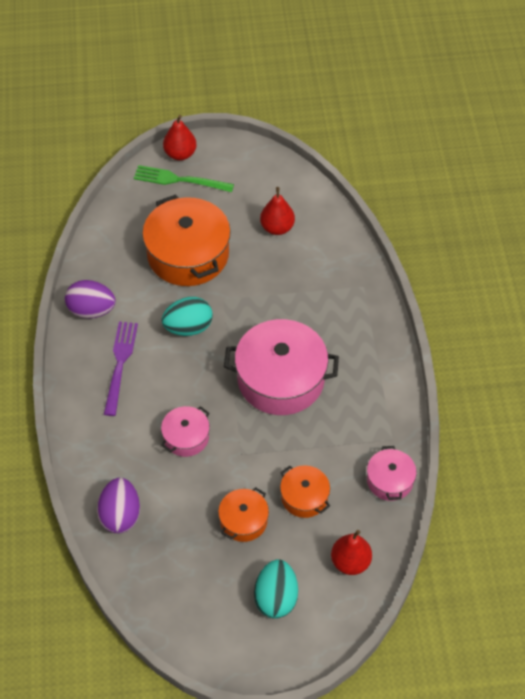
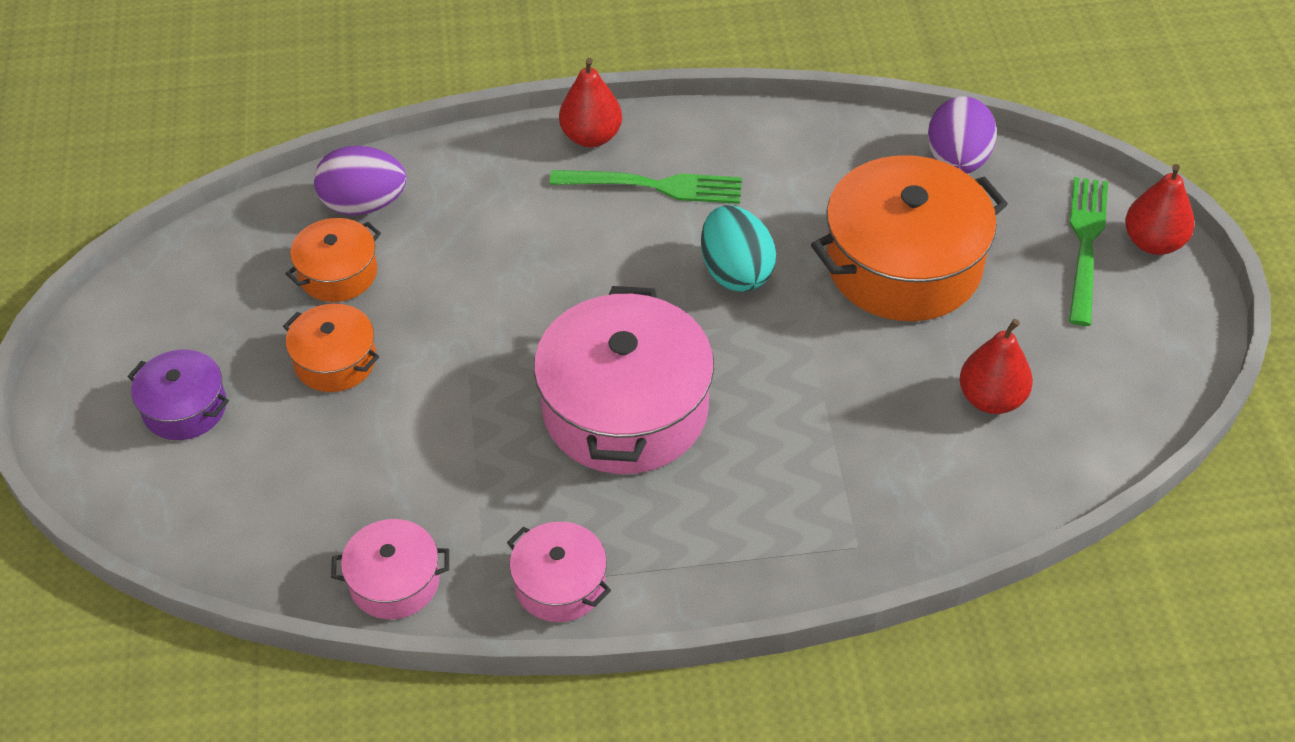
camera: 90 degrees right, 5 degrees down
(91, 310) = (764, 143): purple egg -> purple egg (957, 160)
(120, 363) = (655, 186): purple fork -> green fork
(186, 437) = (505, 278): pink pot -> pink pot (560, 584)
(276, 598) = (185, 407): turquoise egg -> purple pot
(304, 497) = (372, 446): orange pot -> orange pot (338, 273)
(350, 562) = (234, 515): red pear -> red pear (591, 136)

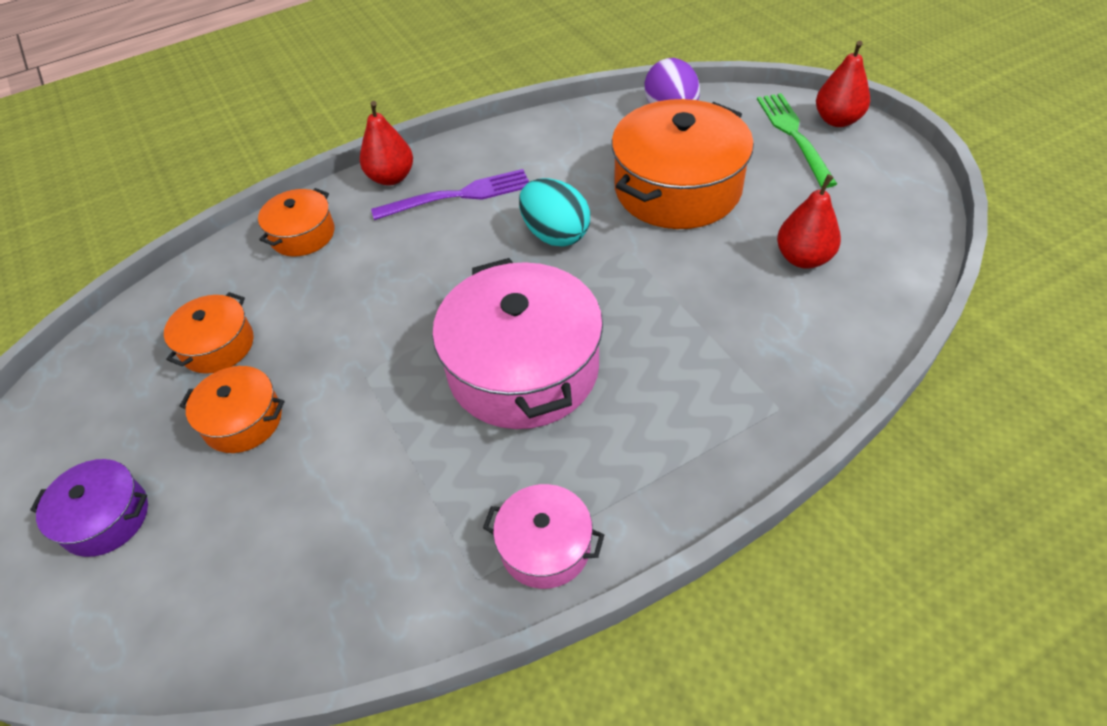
camera: 20 degrees left, 0 degrees up
(364, 204) = (220, 284): purple egg -> none
(394, 581) = (384, 610): pink pot -> none
(468, 175) = (302, 234): none -> orange pot
(655, 186) = (459, 195): green fork -> purple fork

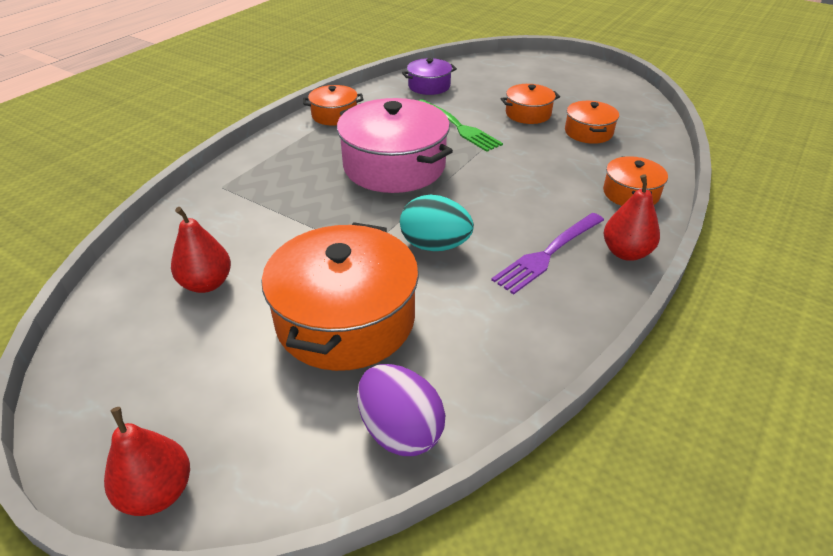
camera: 150 degrees right, 10 degrees down
(105, 518) = (542, 80): purple pot -> purple pot (429, 86)
(545, 546) = (334, 115): pink pot -> orange pot
(793, 135) = (223, 440): green fork -> green fork (458, 127)

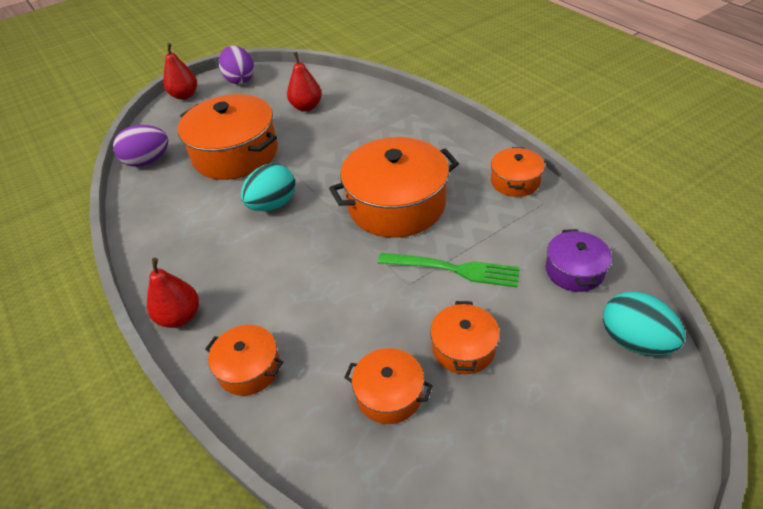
camera: 115 degrees right, 5 degrees up
(97, 413) = (240, 80): none -> purple egg
(394, 166) = (396, 204): pink pot -> orange pot
(458, 127) = (454, 269): green fork -> green fork turned 150 degrees counterclockwise
(476, 67) = (634, 341): none -> turquoise egg
(547, 254) = (217, 264): purple fork -> none

